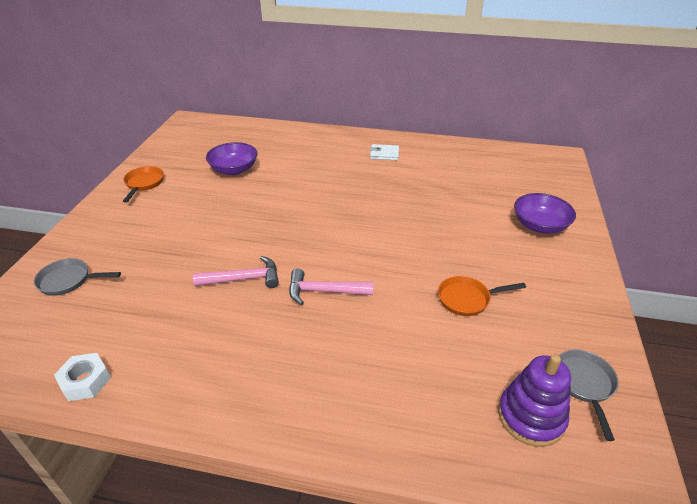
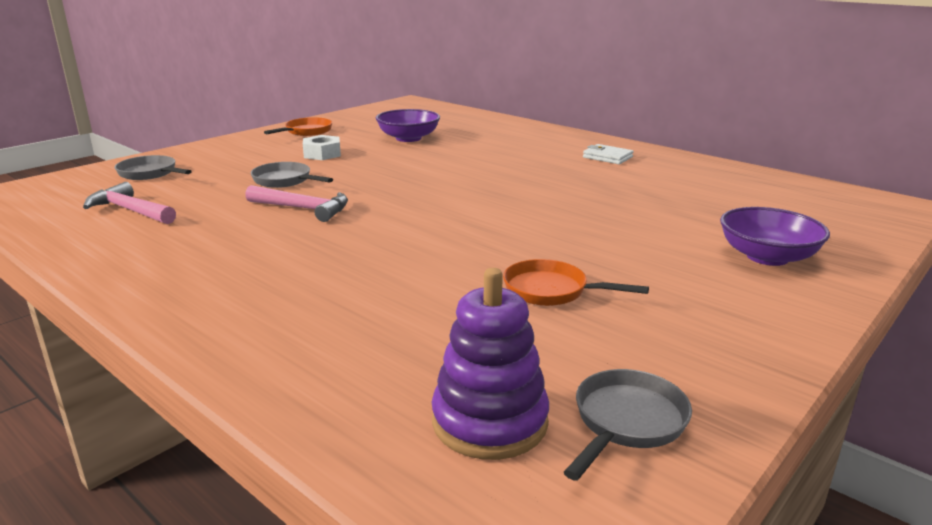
camera: 30 degrees right, 15 degrees down
(85, 381) = (65, 233): white nut -> white nut (322, 154)
(195, 251) = (285, 181): none -> grey pan
(324, 291) = (374, 238): pink hammer -> pink hammer (130, 210)

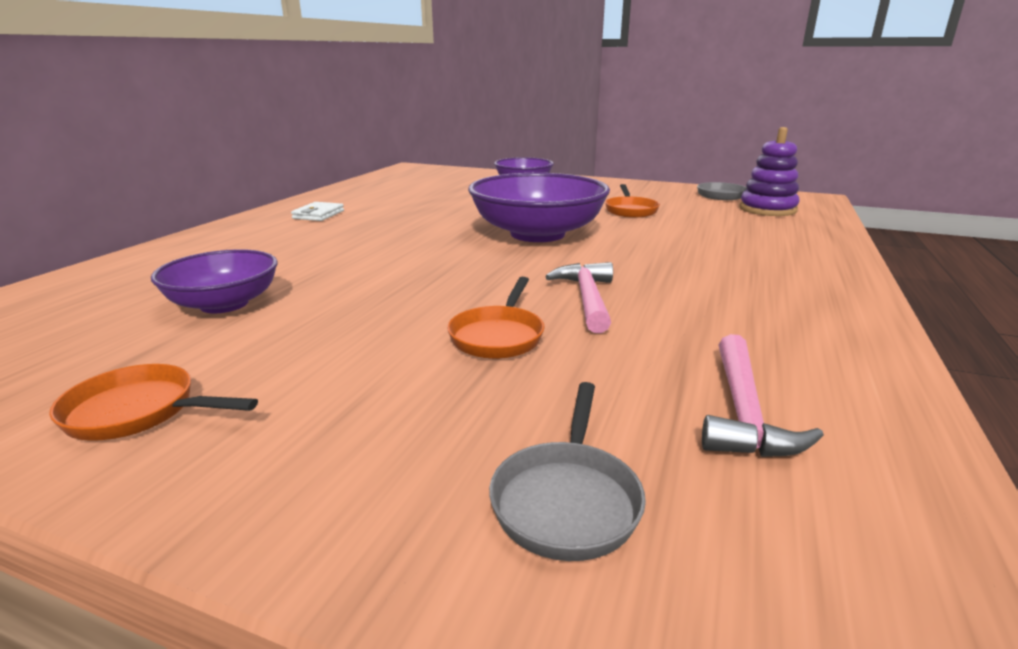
camera: 110 degrees left, 0 degrees up
(285, 181) = (498, 336): grey pan -> orange pan
(322, 154) = (338, 346): white nut -> none
(479, 221) = (537, 234): none -> purple bowl

